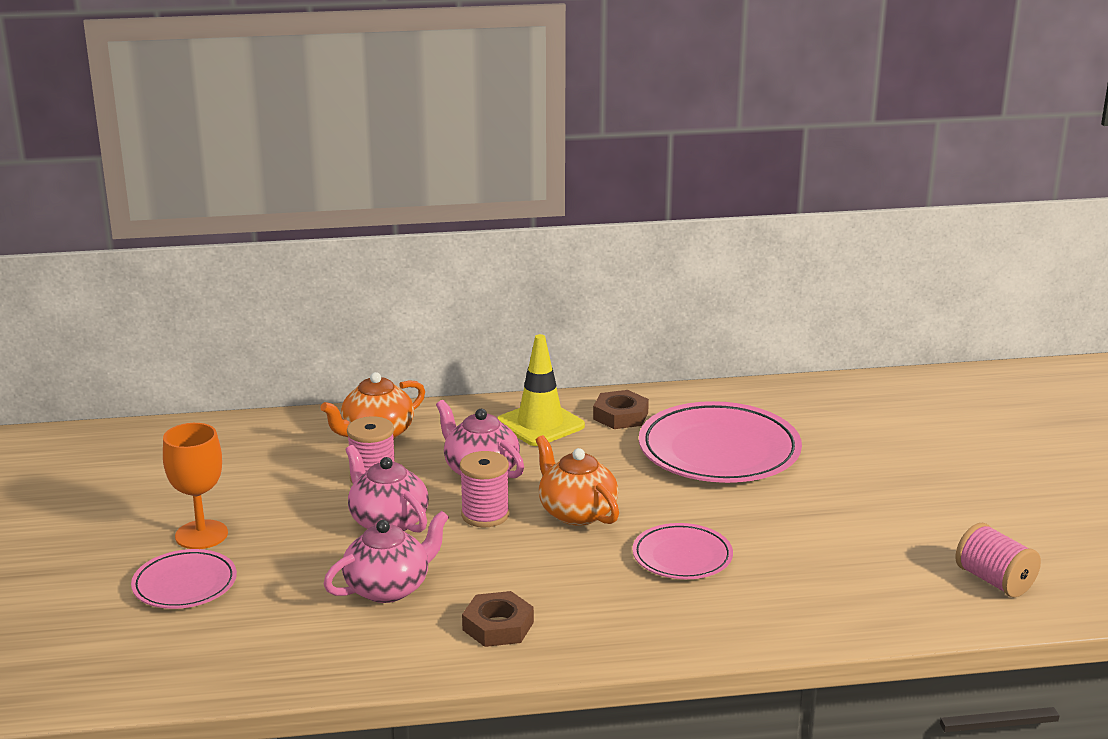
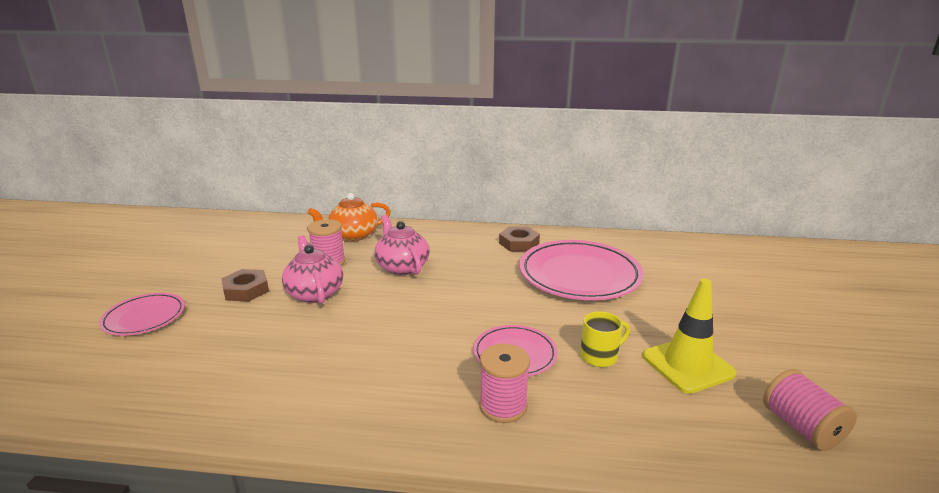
camera: 15 degrees right, 0 degrees up
(201, 535) = (189, 284): orange goblet -> none
(389, 588) = (275, 343): pink teapot -> none
(485, 515) = (384, 298): pink spool -> pink spool (503, 406)
(498, 626) = (331, 392): brown nut -> brown nut (246, 290)
(540, 424) = (461, 242): yellow traffic cone -> yellow traffic cone (687, 365)
(576, 512) = (450, 305): orange teapot -> none
(778, 544) = (600, 356): none -> yellow mug

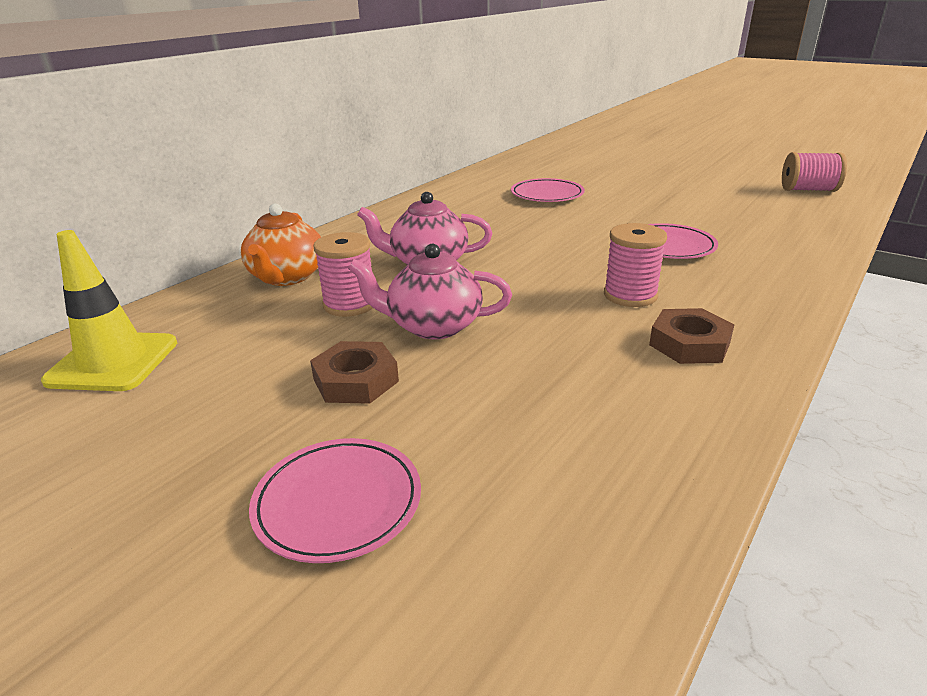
camera: 60 degrees left, 5 degrees up
(503, 406) = (752, 267): pink spool -> pink spool (630, 295)
(519, 243) = (449, 201): brown nut -> brown nut (689, 344)
(579, 275) = (547, 195): pink plate -> pink plate, size x0.55
(600, 356) = (692, 218): yellow mug -> none
(687, 365) = (721, 197): yellow traffic cone -> yellow traffic cone (113, 362)

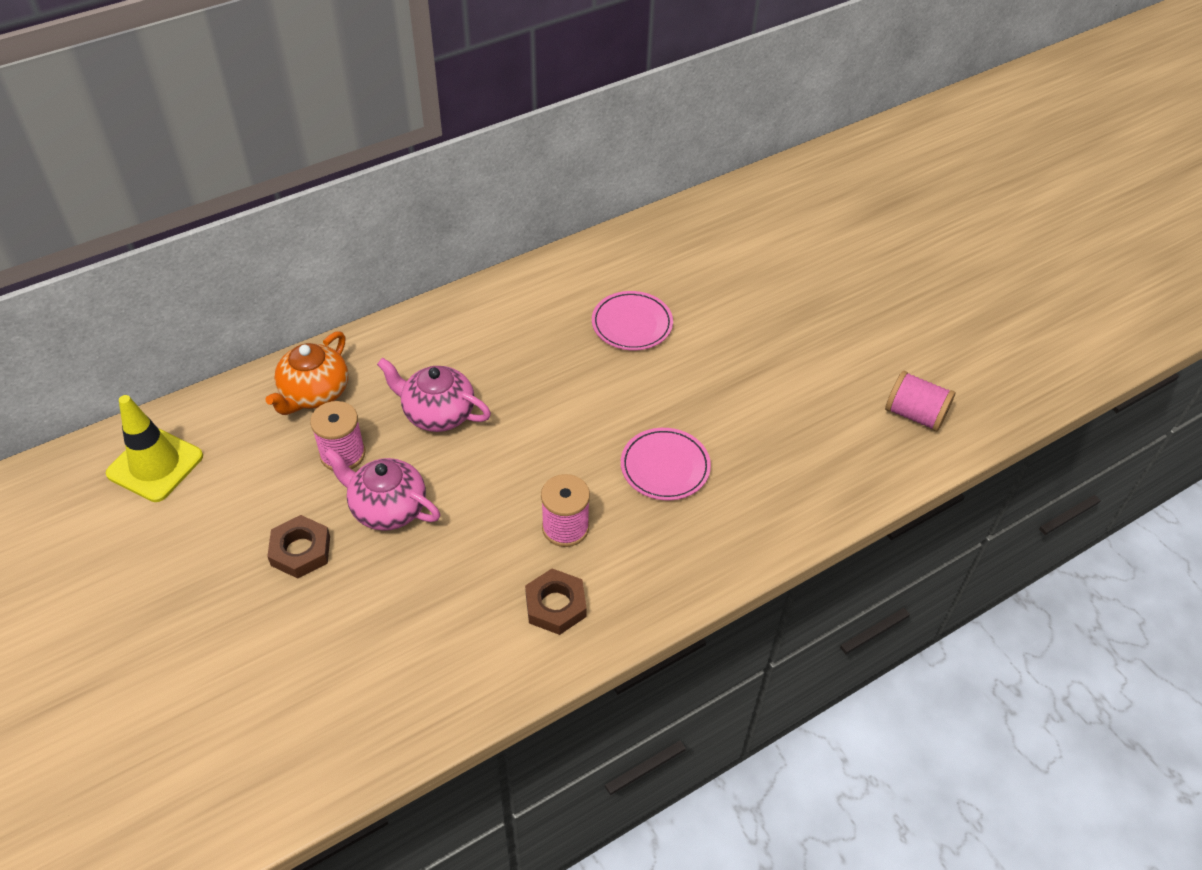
camera: 20 degrees right, 20 degrees up
(338, 503) = (237, 657): pink plate -> none

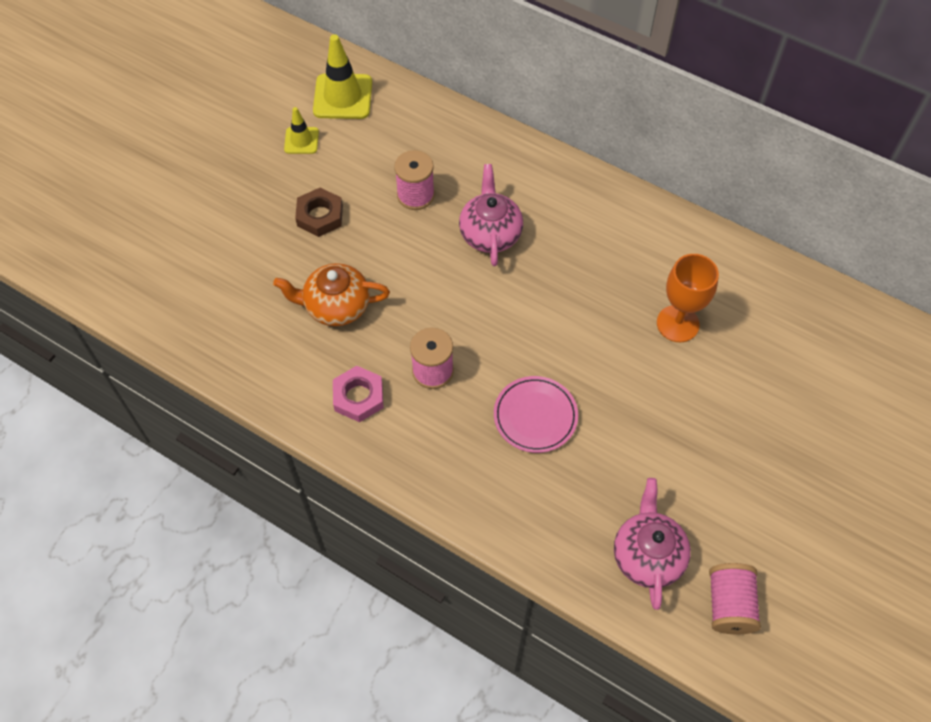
camera: 65 degrees right, 10 degrees up
(182, 528) = (301, 140): none -> yellow traffic cone
(314, 393) = (460, 148): orange teapot -> orange teapot (336, 306)
(387, 508) = (384, 247): pink teapot -> pink teapot (647, 555)
(555, 605) = (358, 397): brown nut -> pink nut
(632, 324) = (677, 323): pink plate -> orange goblet

